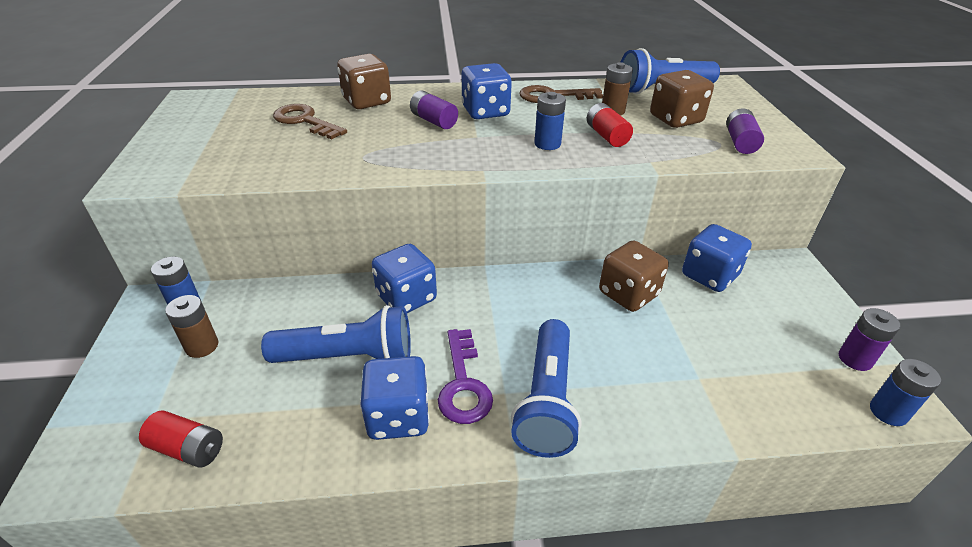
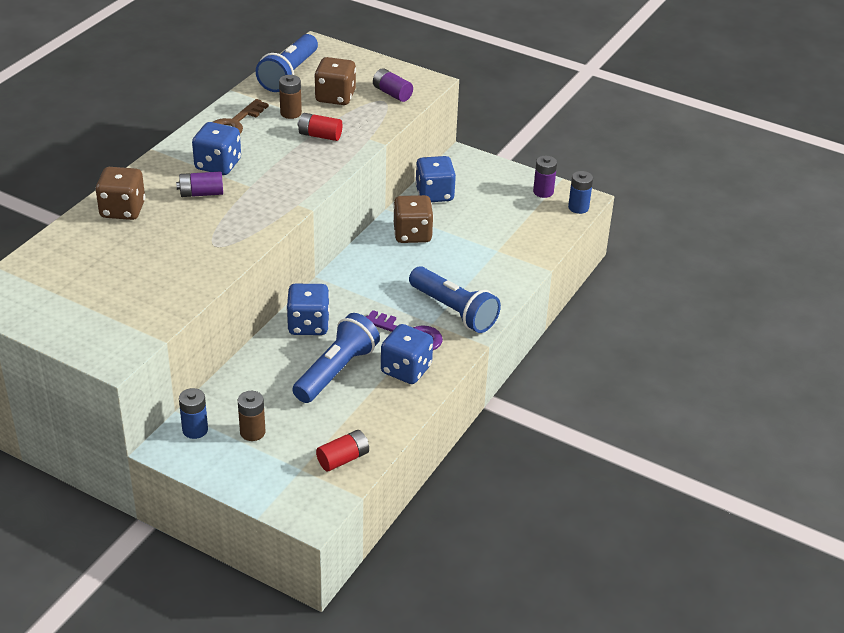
camera: 55 degrees left, 0 degrees up
(305, 121) = (119, 251): brown key -> none
(547, 144) = (299, 163): blue battery -> none

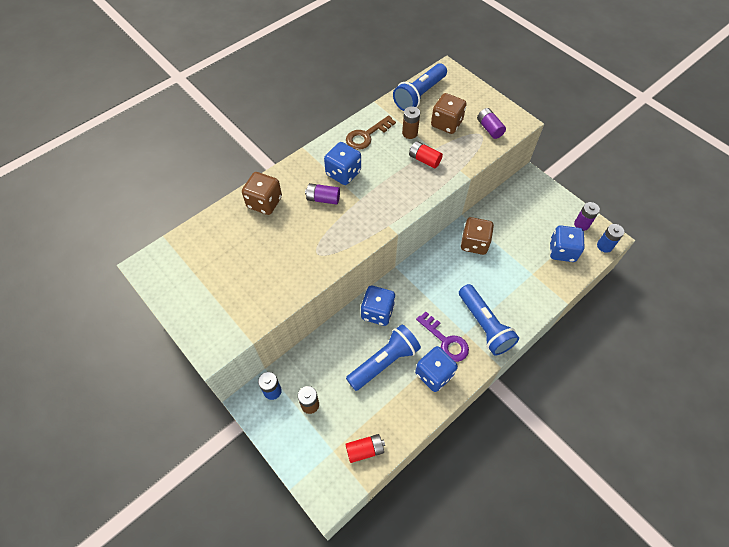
camera: 20 degrees right, 20 degrees up
(434, 194) = (500, 209): blue dice -> blue dice (562, 251)

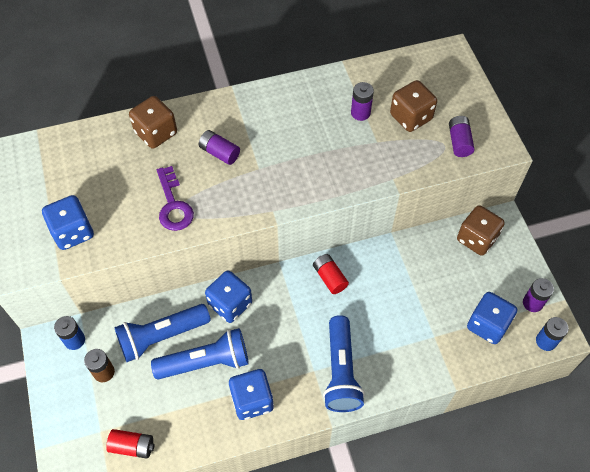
camera: 25 degrees right, 0 degrees up
(343, 173) = (258, 132): blue dice -> blue dice (73, 232)
(366, 135) = (309, 98): brown key -> none
(409, 133) = (360, 113): brown battery -> purple battery
(419, 95) = (399, 71): blue flashlight -> blue flashlight (161, 336)
(424, 160) = (358, 151): red battery -> red battery (329, 278)
(445, 341) = (286, 369): purple key -> purple key (173, 205)
(474, 243) = (385, 272): brown dice -> brown dice (476, 239)

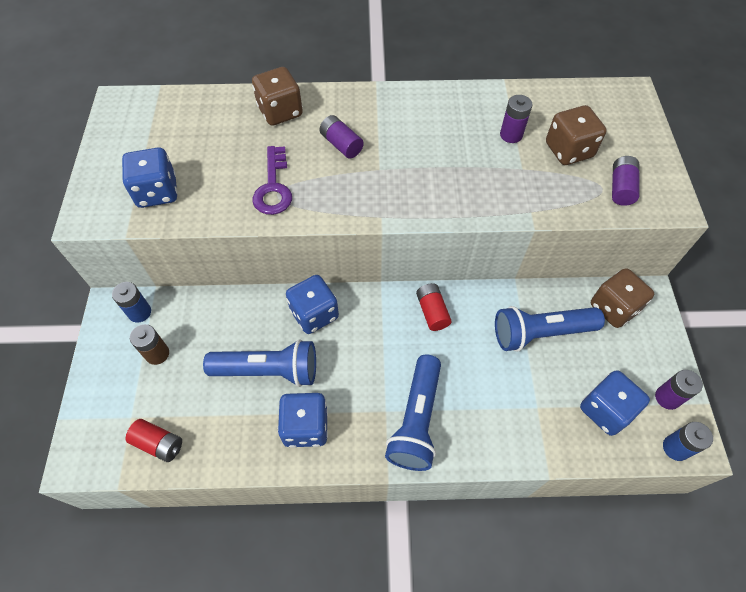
camera: 15 degrees right, 0 degrees up
(161, 336) = (230, 331): blue flashlight -> blue flashlight (540, 333)

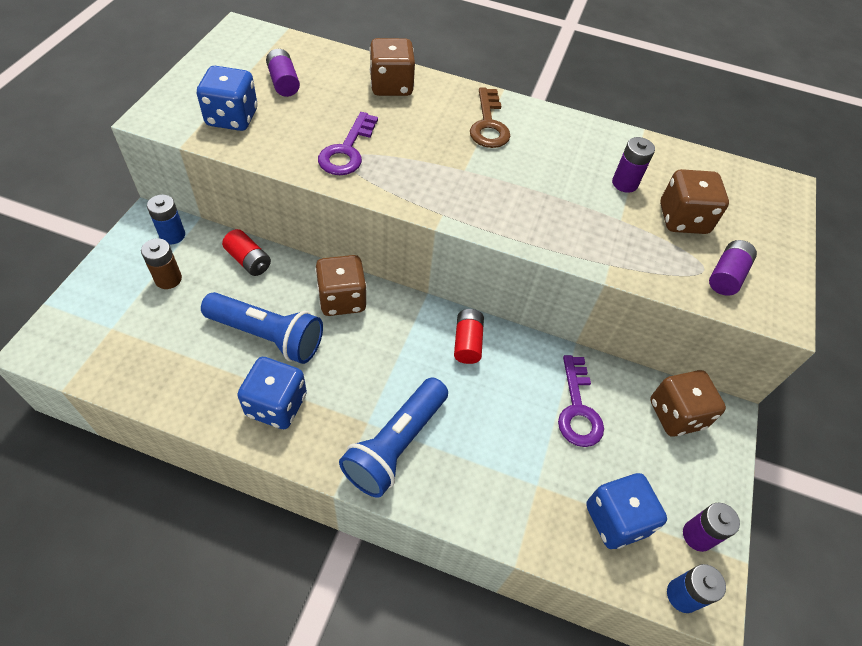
camera: 15 degrees right, 5 degrees down
(159, 444) = (124, 363): red battery -> red battery (248, 260)
(314, 314) = (342, 299): blue dice -> brown dice
(341, 144) = (437, 134): purple battery -> purple battery (284, 82)
(379, 119) = (488, 124): none -> brown key
(540, 333) = (578, 409): blue flashlight -> purple key

